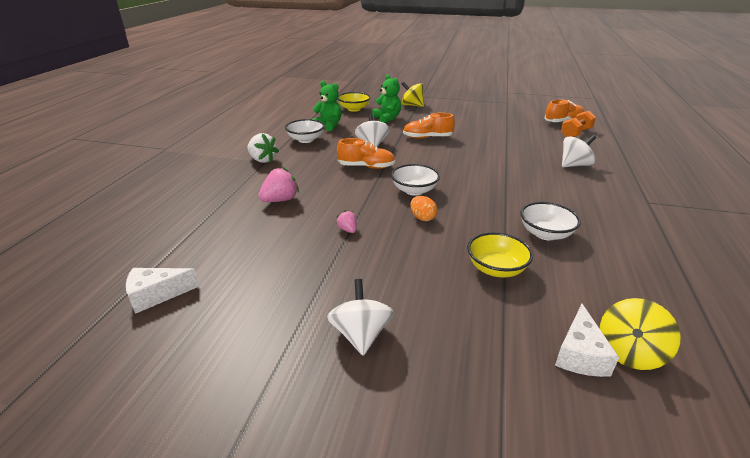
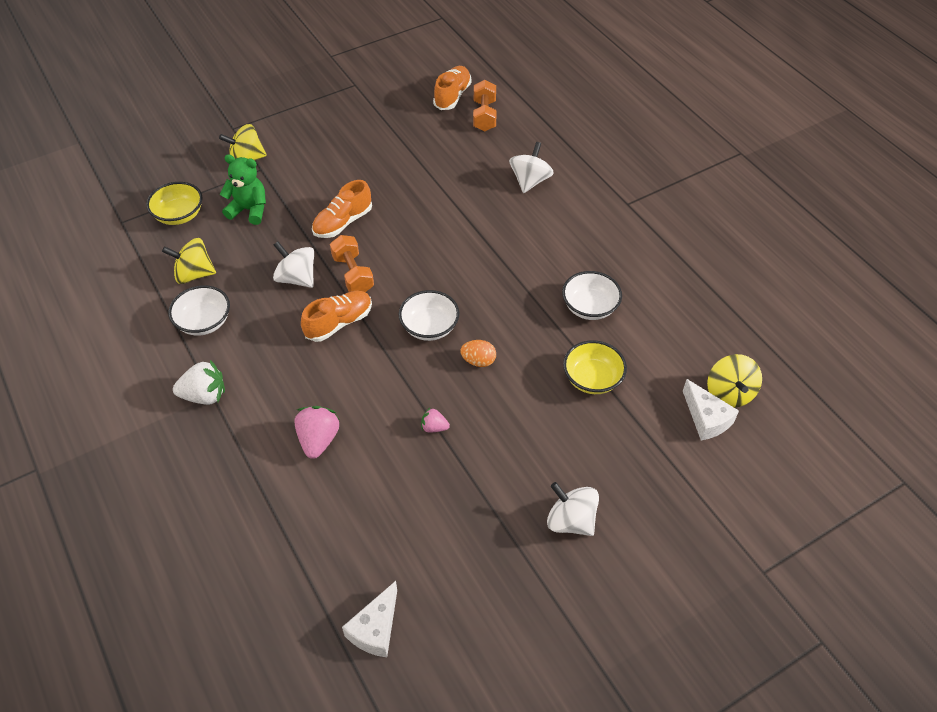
camera: 45 degrees left, 20 degrees up
(328, 126) = (194, 274): green teddy bear -> yellow spinning top
(403, 155) = (353, 274): none -> orange dumbbell

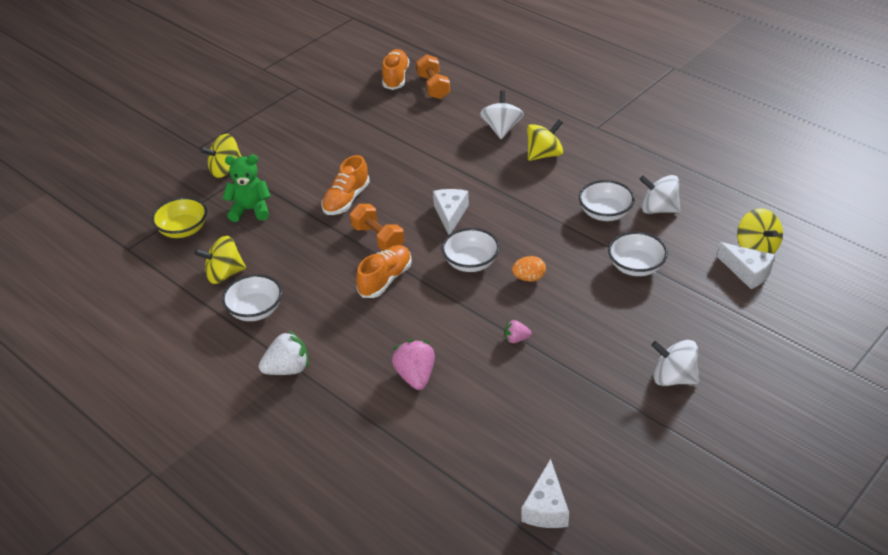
camera: 15 degrees left, 10 degrees down
(297, 278) = (326, 254): white spinning top -> white spinning top (658, 209)
(435, 266) = (450, 214): none -> white cheese
(559, 222) = (544, 155): none -> yellow spinning top
(592, 379) = (636, 267): yellow bowl -> white bowl

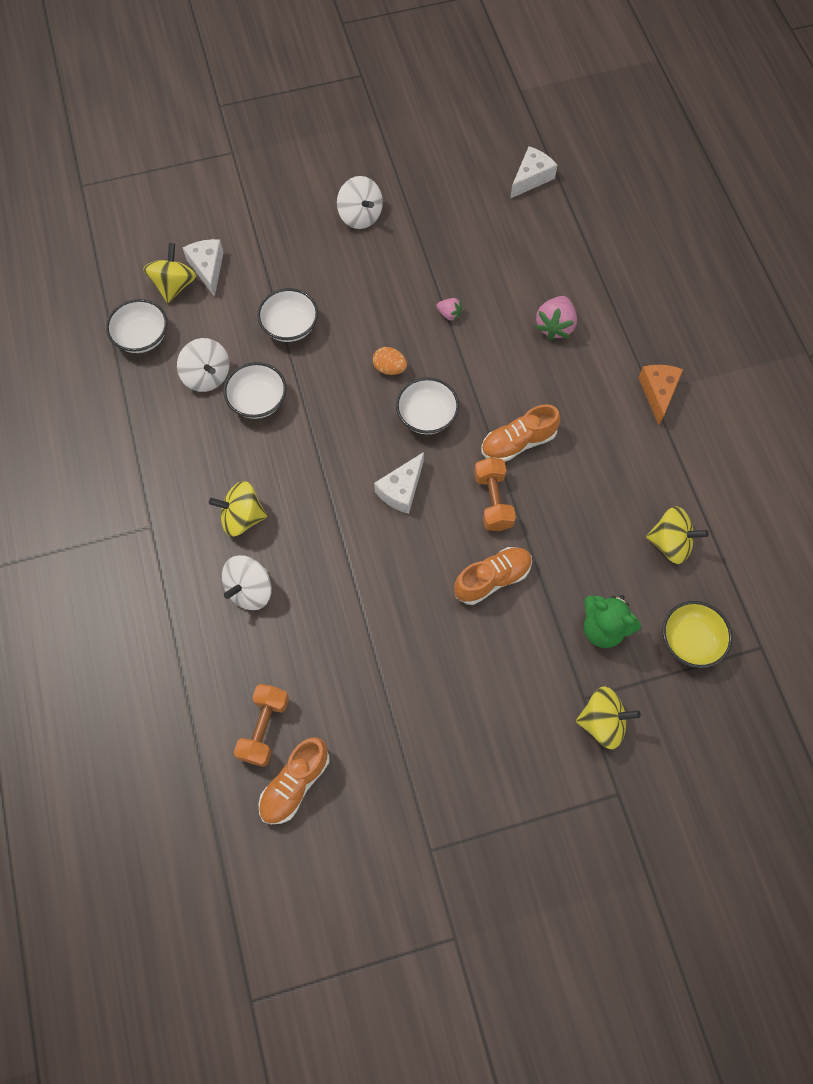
camera: 150 degrees left, 25 degrees up
(255, 310) = (659, 476): white bowl -> white bowl (142, 337)
(288, 369) = (658, 393): white strawberry -> orange cheese

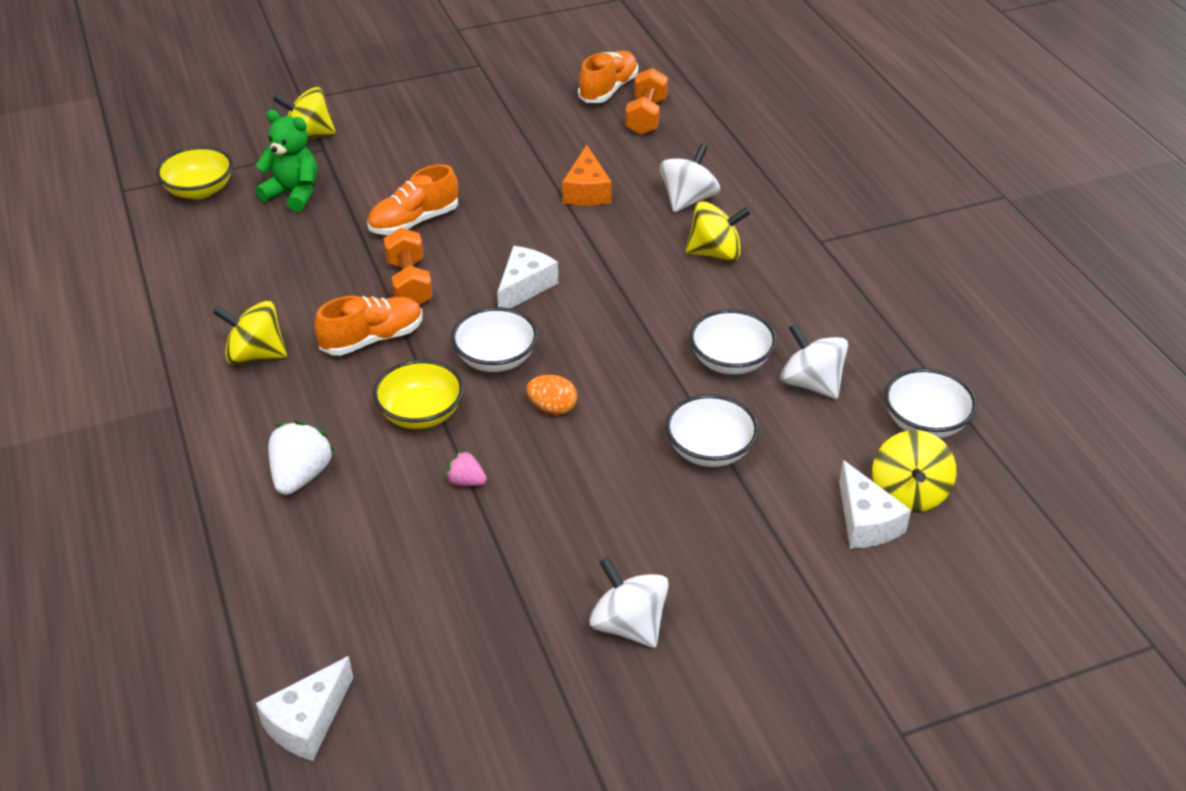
camera: 175 degrees right, 25 degrees down
(479, 370) = (421, 413): none -> yellow bowl
(555, 326) = (301, 476): pink strawberry -> white strawberry
(658, 393) = (164, 403): orange cheese -> orange cheese (586, 191)
(670, 543) = (197, 260): yellow spinning top -> yellow spinning top (255, 355)

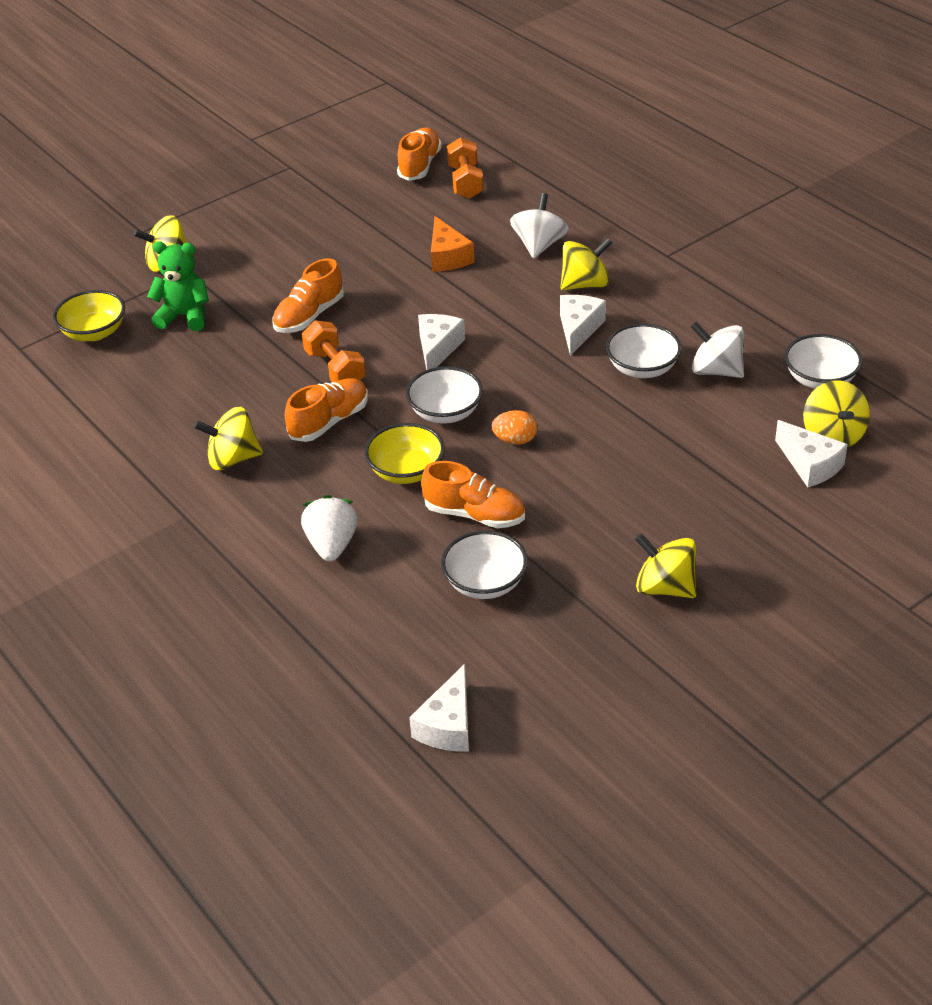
camera: 15 degrees left, 0 degrees up
(466, 481) = (475, 514): pink strawberry -> orange shoe
(628, 625) = (665, 587): white spinning top -> yellow spinning top
(683, 301) = (579, 329): none -> white cheese
(710, 450) = (661, 441): white bowl -> white bowl (485, 583)

